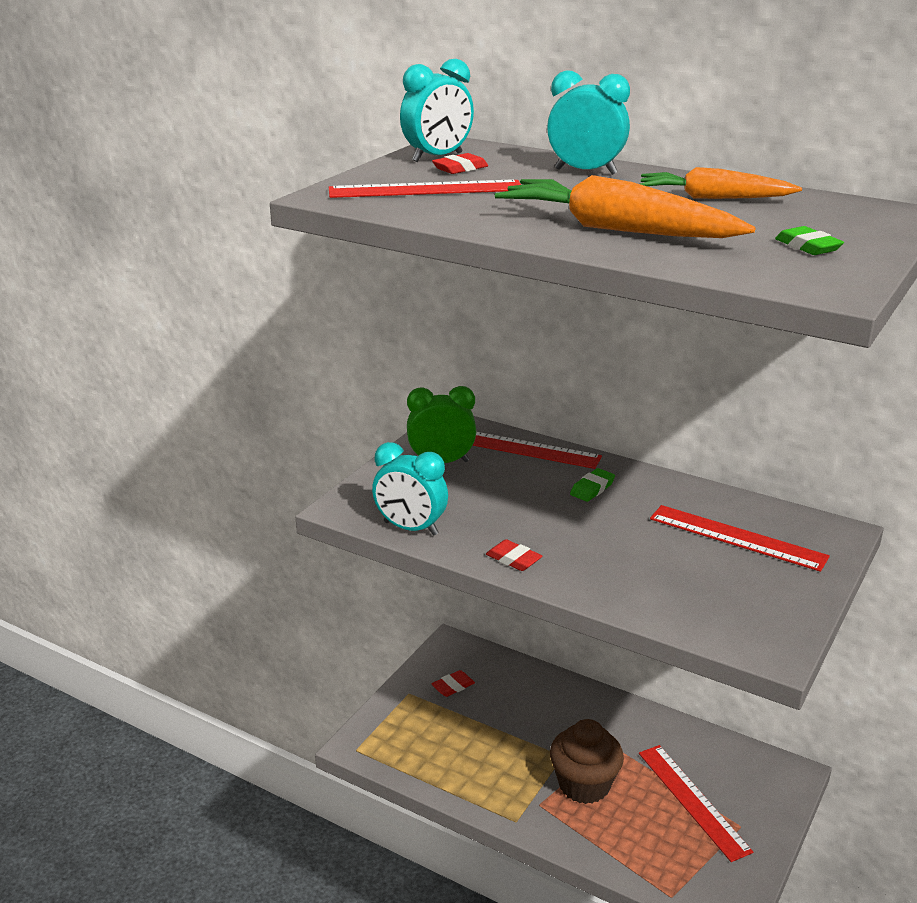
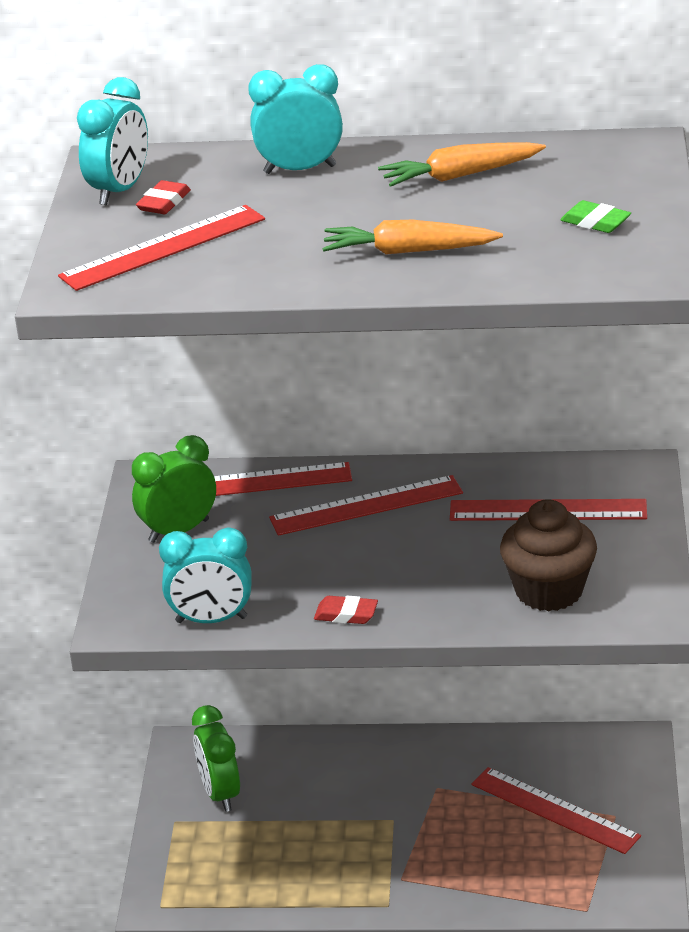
camera: 25 degrees left, 5 degrees up
(453, 686) = (220, 793): red eraser -> green clock
(584, 785) = (435, 840): brown cupcake -> brown cupcake (549, 591)
(592, 488) = (366, 505): green eraser -> red ruler
(616, 230) = (408, 251): orange carrot -> orange carrot, size x0.65

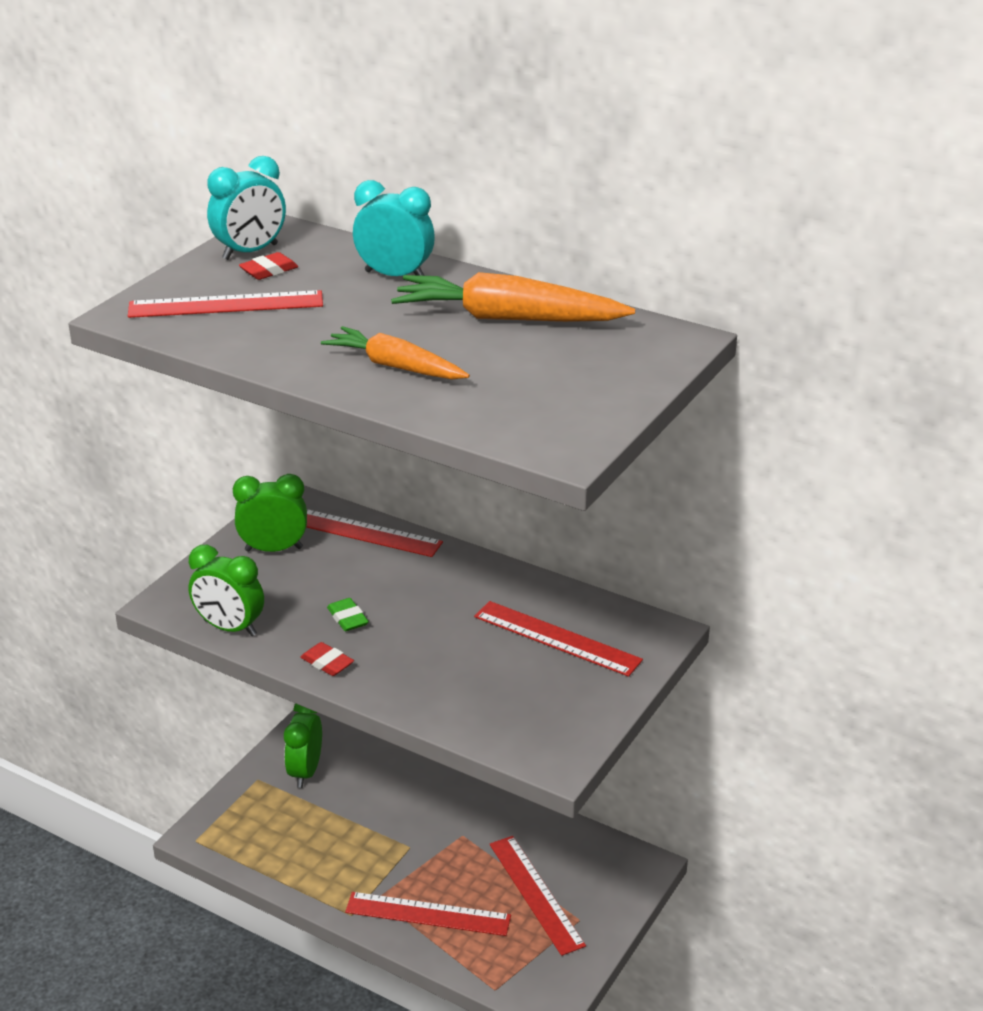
camera: 25 degrees right, 0 degrees up
(211, 620) = (230, 628): turquoise clock -> green clock
(366, 505) = (424, 581): red ruler -> red ruler (428, 914)
(460, 175) = (507, 318): orange carrot -> orange carrot, size x1.54
(549, 591) = (495, 706): brown cupcake -> none
(595, 222) = (568, 391): green eraser -> green eraser (347, 618)

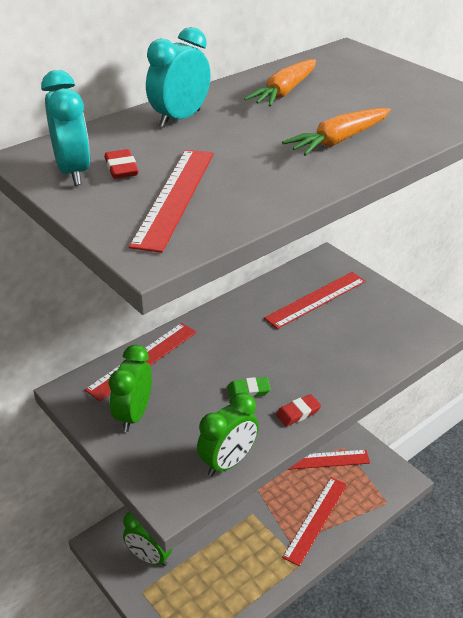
camera: 70 degrees left, 5 degrees up
(507, 318) = (284, 92): orange carrot -> orange carrot, size x0.65

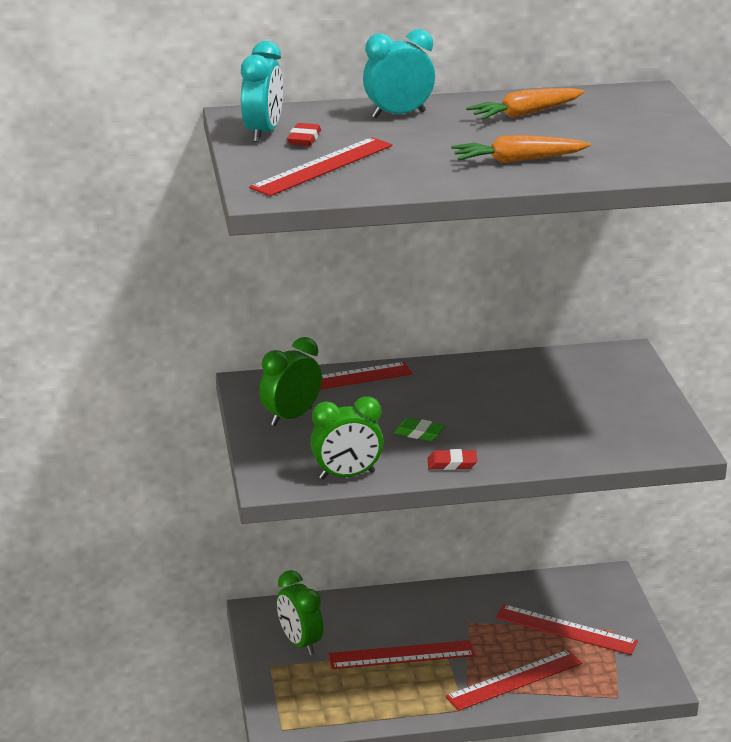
camera: 30 degrees right, 10 degrees down
(316, 299) = (572, 384): red ruler -> red ruler (401, 655)

